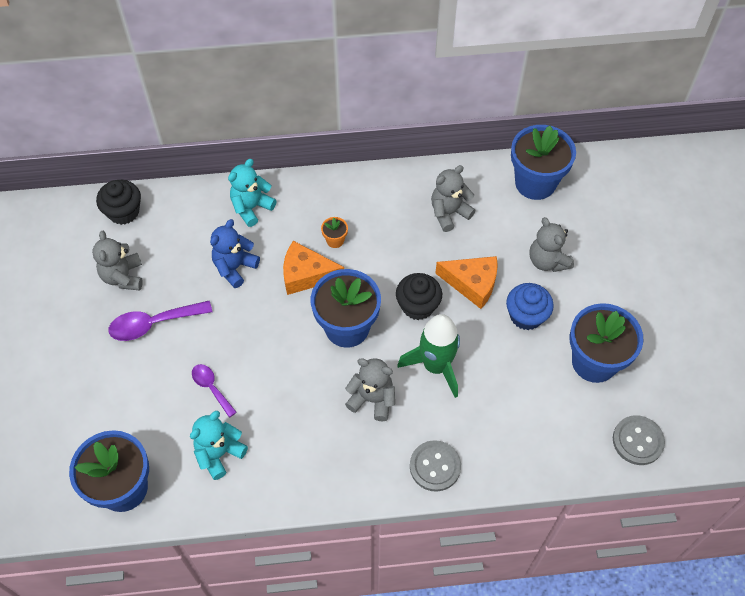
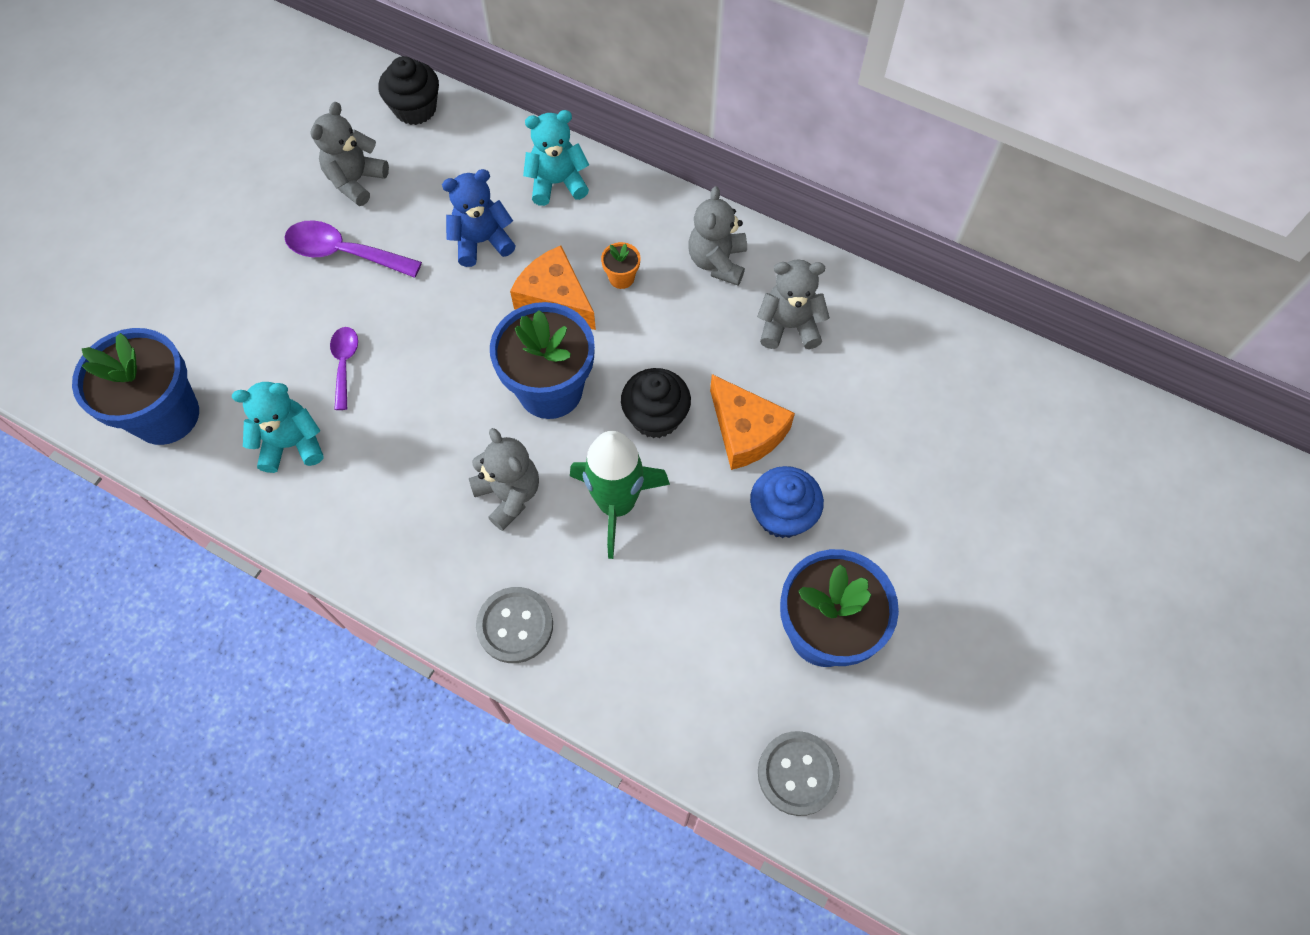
camera: 35 degrees right, 5 degrees up
(535, 183) = (934, 353): blue flower pot -> none
(547, 261) = (868, 462): grey teddy bear -> grey teddy bear (717, 262)

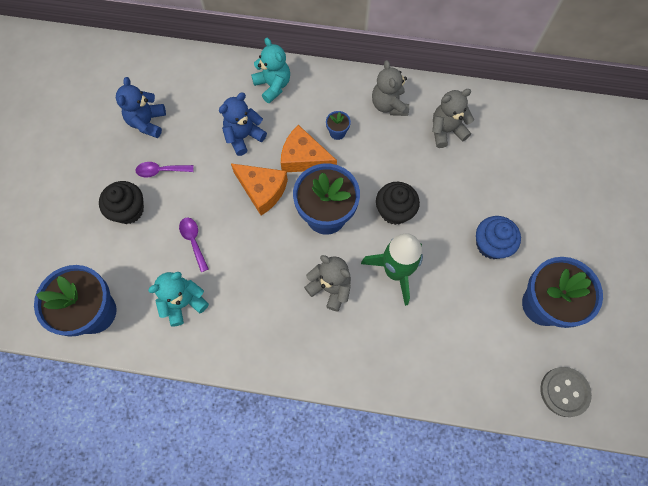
camera: 20 degrees left, 5 degrees up
(344, 253) = (161, 171): purple spoon -> purple spoon, size x0.62
(356, 181) = (147, 122): grey teddy bear -> blue teddy bear
(415, 109) = (164, 65): black cupcake -> black cupcake (128, 210)
(515, 625) = (369, 365): grey button -> none
(557, 183) = (273, 86): turquoise teddy bear -> turquoise teddy bear turned 90 degrees clockwise
(621, 278) = (337, 132): orange flower pot -> blue flower pot
(746, 431) = (449, 202): orange cheese -> orange cheese (262, 190)

